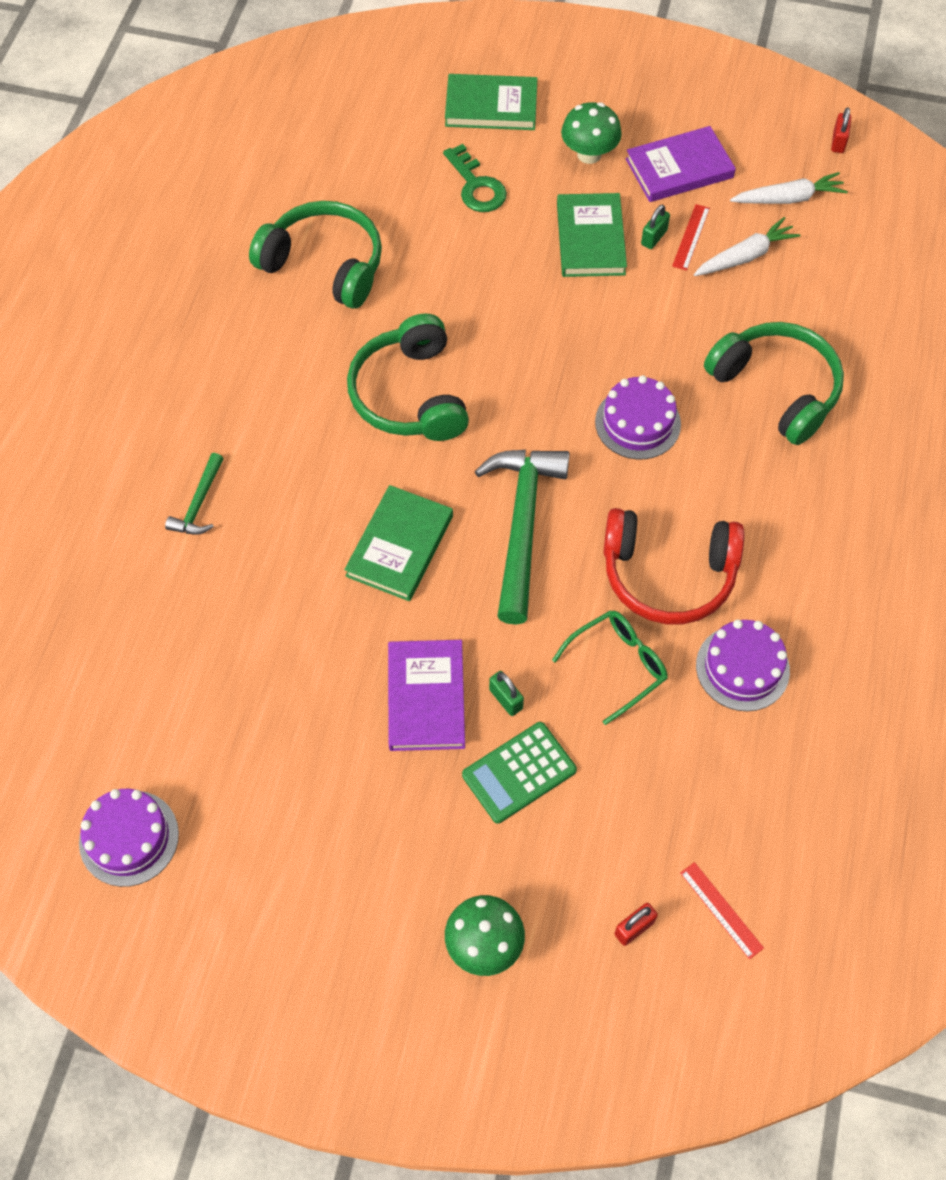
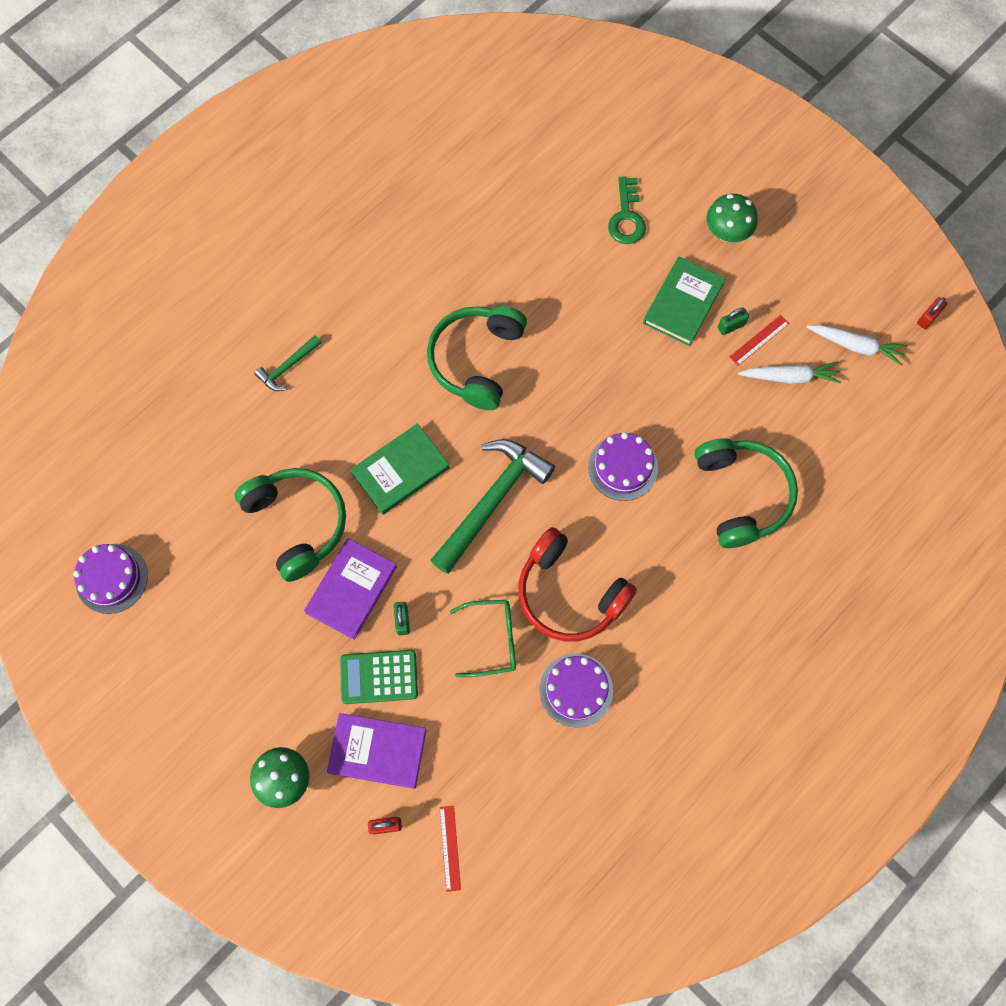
camera: 30 degrees right, 10 degrees up
(324, 265) = (479, 227): green headphones -> green headphones (297, 523)
(491, 106) = (679, 156): green book -> none
(679, 168) = (788, 278): purple book -> purple book (377, 751)

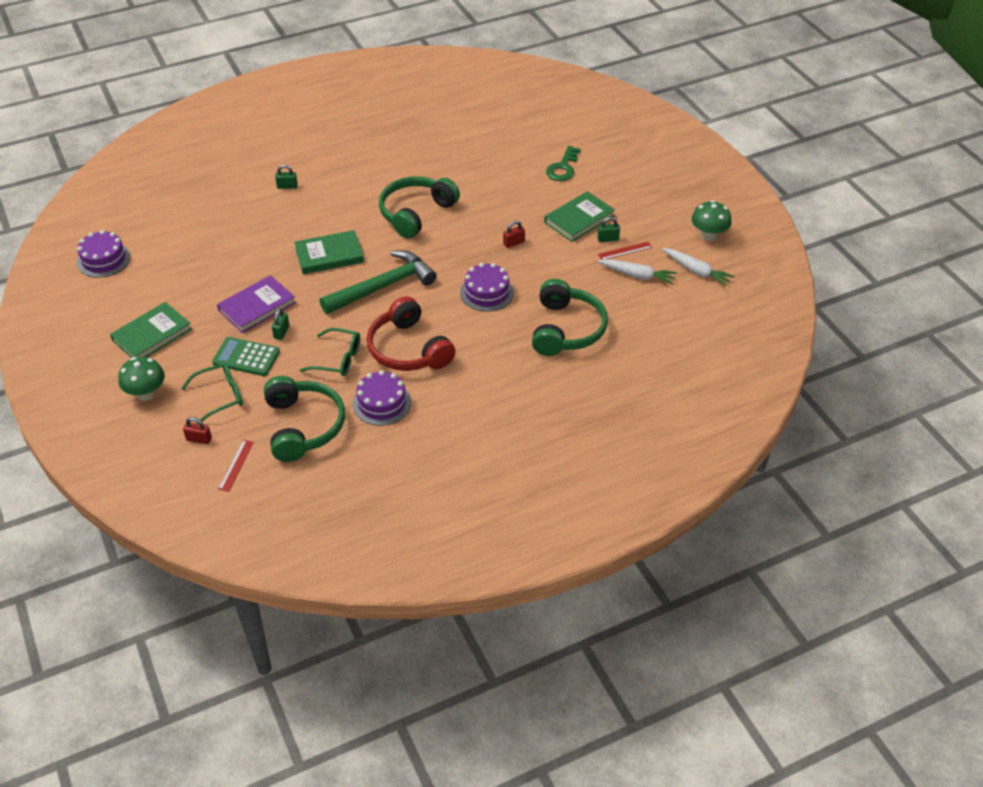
camera: 20 degrees right, 25 degrees down
(242, 683) = (152, 335): none -> green book
(288, 367) = (287, 186): green hammer -> green padlock
(297, 523) = (242, 264): green headphones -> green headphones (303, 426)
(377, 751) = (219, 396): purple book -> green glasses
(727, 232) = (631, 191): green mushroom -> green mushroom (708, 235)
(928, 318) = (760, 269): red padlock -> red padlock (514, 243)

